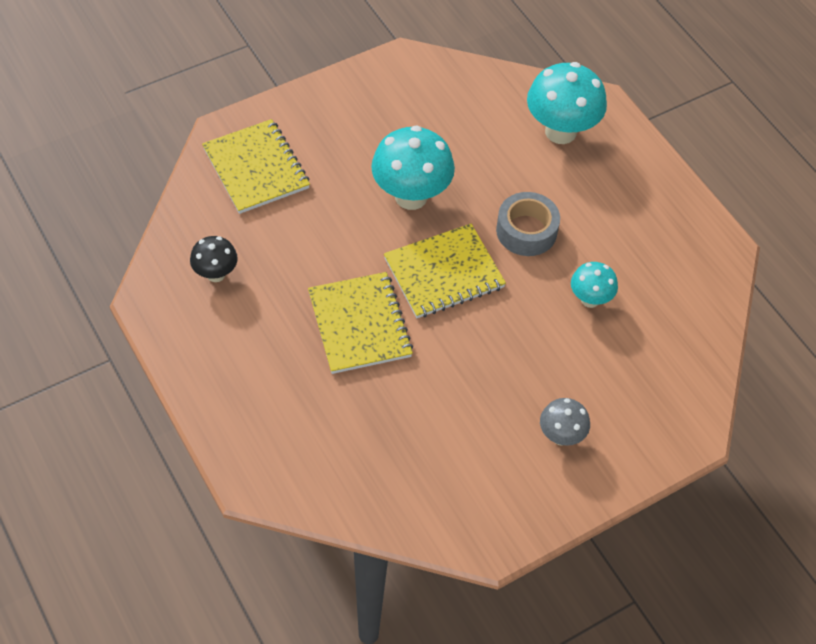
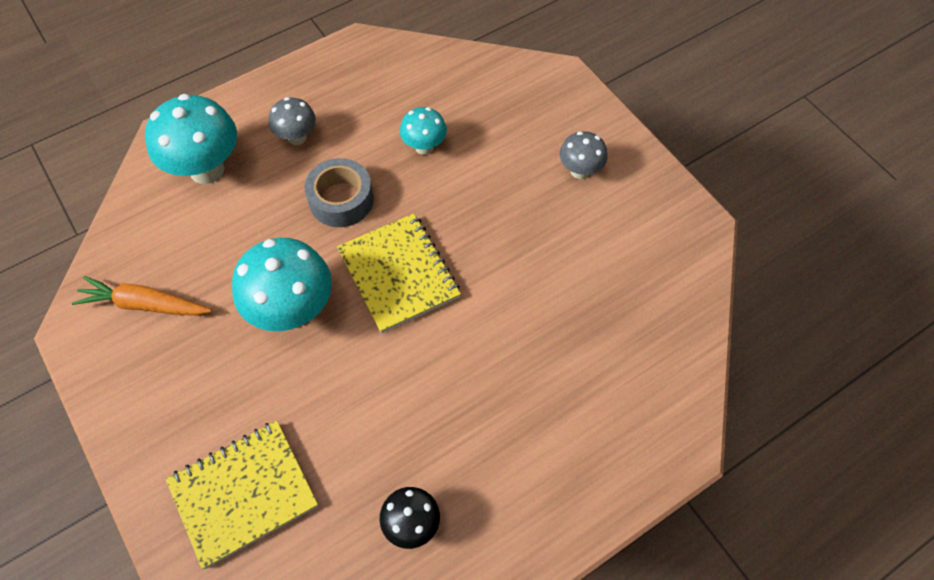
camera: 90 degrees left, 5 degrees up
(359, 324) = (471, 353): yellow notebook -> none
(424, 99) = (145, 304): none -> orange carrot
(599, 197) = (297, 137): none -> grey mushroom

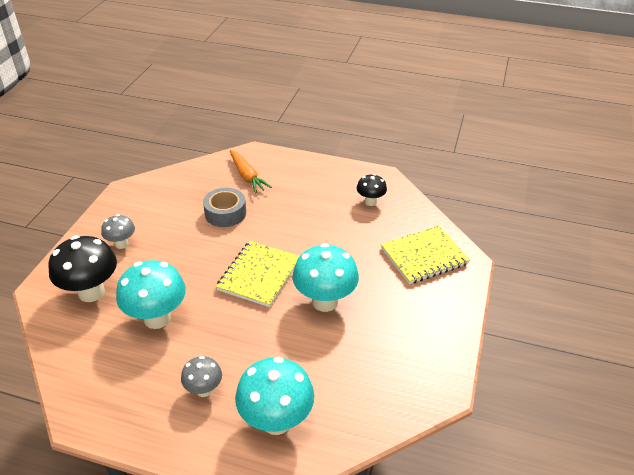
camera: 130 degrees left, 20 degrees down
(145, 304) = (393, 370): orange carrot -> orange carrot (247, 176)
(243, 493) = (424, 256): yellow notebook -> yellow notebook turned 45 degrees counterclockwise
(341, 200) = (234, 331): grey tape -> grey tape (225, 213)
(424, 147) = (157, 318): turquoise mushroom -> turquoise mushroom, size x1.81
(517, 112) = (91, 292): none -> black mushroom

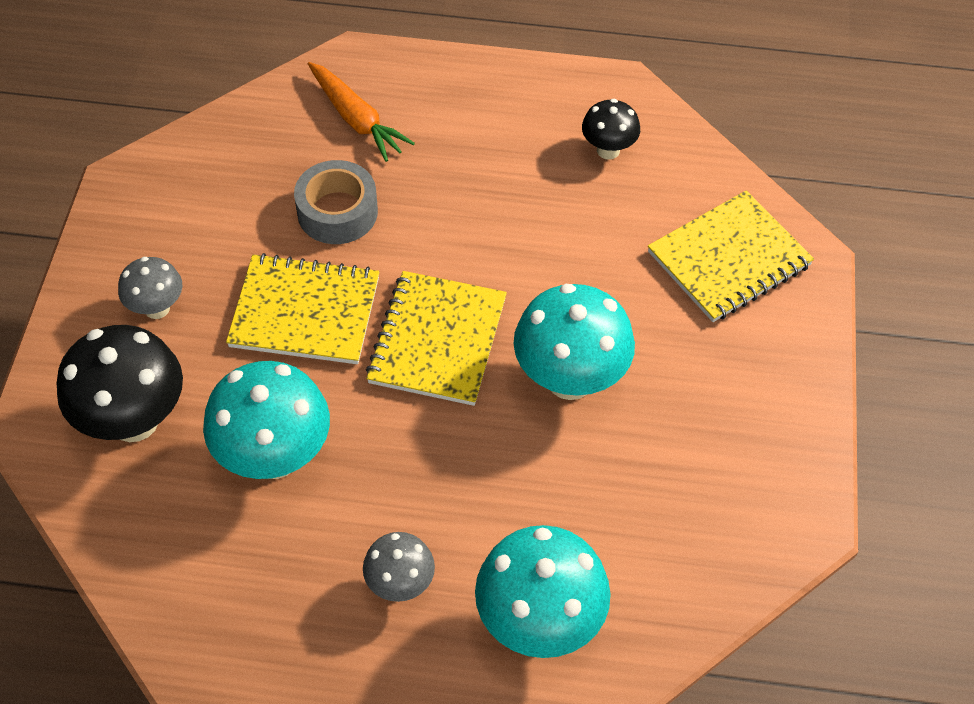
camera: 10 degrees left, 15 degrees up
(195, 254) = (305, 312): none -> yellow notebook

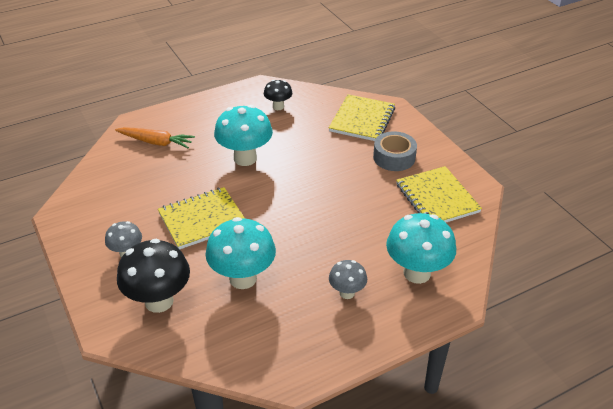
camera: 35 degrees left, 15 degrees down
(337, 212) = (181, 178): grey tape -> grey tape (394, 157)
(437, 340) = (273, 201): yellow notebook -> yellow notebook (437, 198)
(570, 379) = (342, 186): turquoise mushroom -> turquoise mushroom (245, 158)

